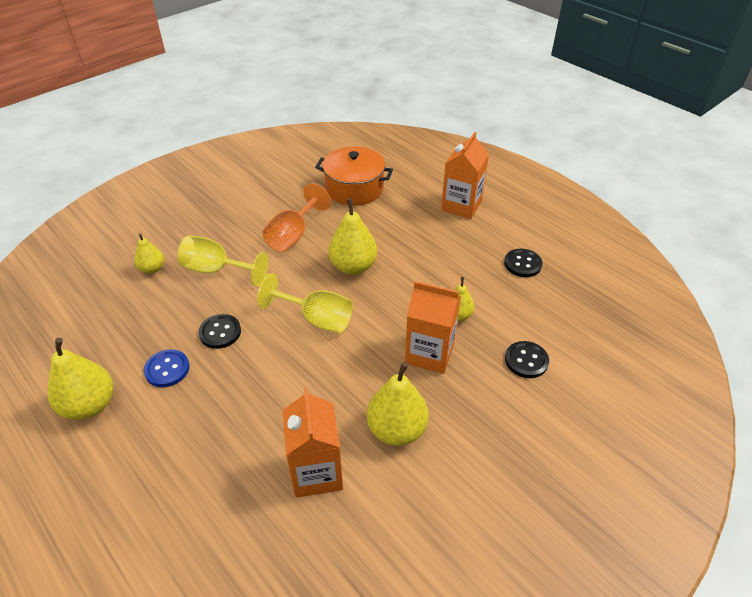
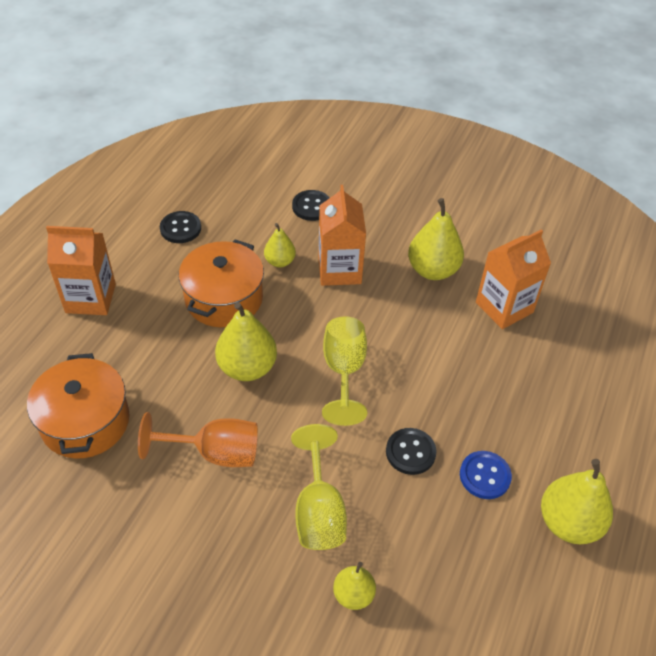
camera: 115 degrees left, 5 degrees up
(429, 271) = (224, 298): none -> orange pot

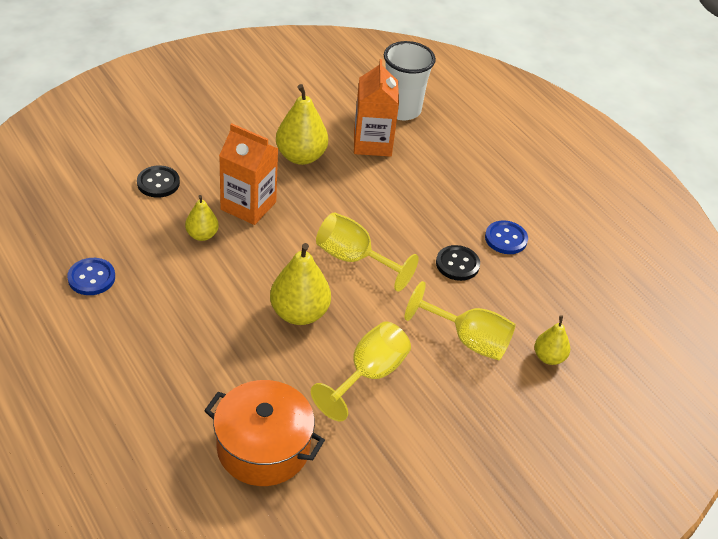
camera: 60 degrees left, 5 degrees down
(90, 298) = (116, 382): orange carton -> none
(180, 228) = (91, 278): black button -> blue button
(215, 453) = (369, 375): orange goblet -> yellow goblet
(224, 298) = (209, 290): orange pot -> none
(569, 522) = (569, 221): yellow pear -> none
(574, 305) = (402, 110): none -> white cup

